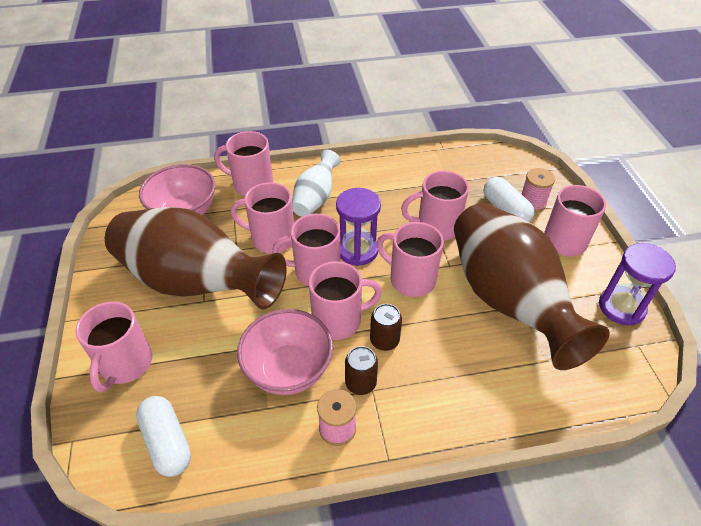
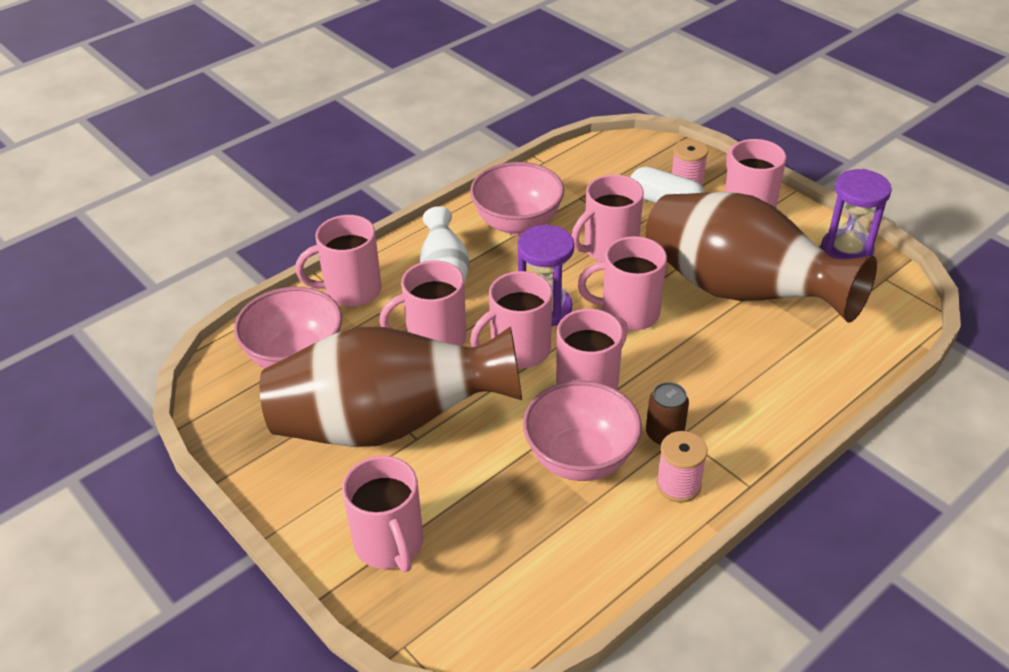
camera: 30 degrees left, 5 degrees down
(167, 442) = (515, 589): white capsule -> none
(384, 340) = (653, 384): brown can -> none
(390, 184) = (517, 224): none -> pink bowl

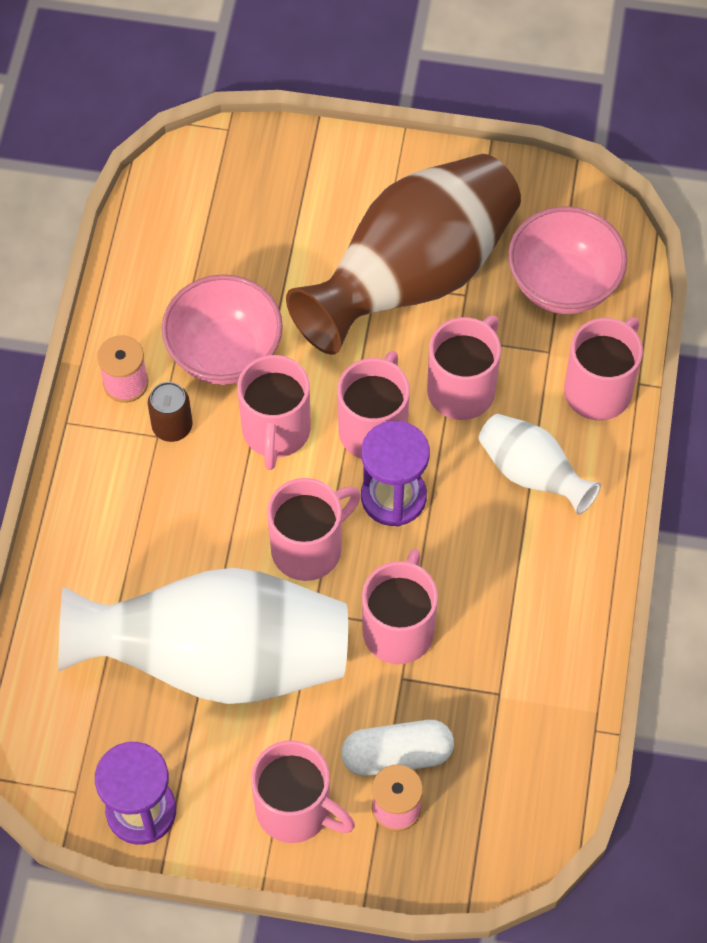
camera: 140 degrees right, 20 degrees up
(389, 544) = (308, 186): pink mug -> none
(517, 224) = (528, 599): pink bowl -> none
(739, 291) = (218, 659): brown vase -> white vase

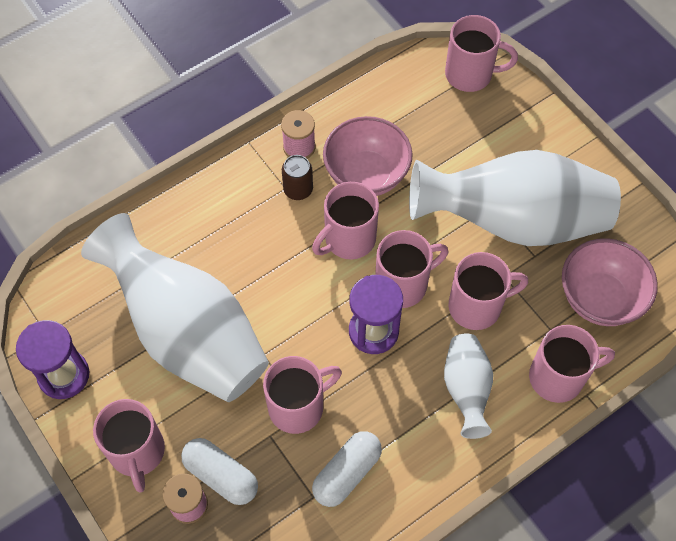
camera: 45 degrees right, 0 degrees up
(309, 548) = (298, 317): pink mug -> pink mug (470, 74)
(412, 277) = (514, 220): brown vase -> white vase
(506, 645) = (347, 473): none -> white capsule

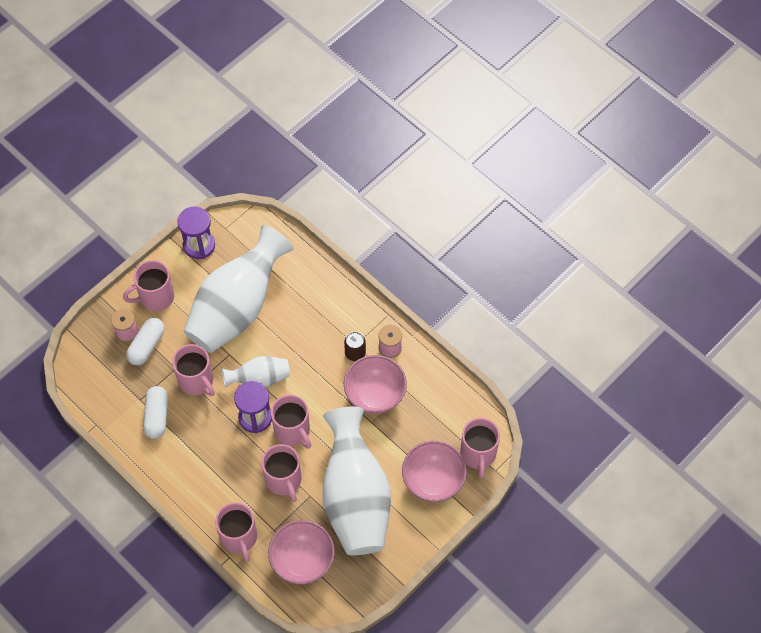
camera: 80 degrees right, 0 degrees up
(347, 473) = (157, 416): white capsule -> white capsule turned 60 degrees clockwise
(348, 239) = (321, 391): pink mug -> none
(466, 389) = (222, 480): white vase -> white vase (259, 378)
(501, 128) = (433, 481): none -> pink bowl

